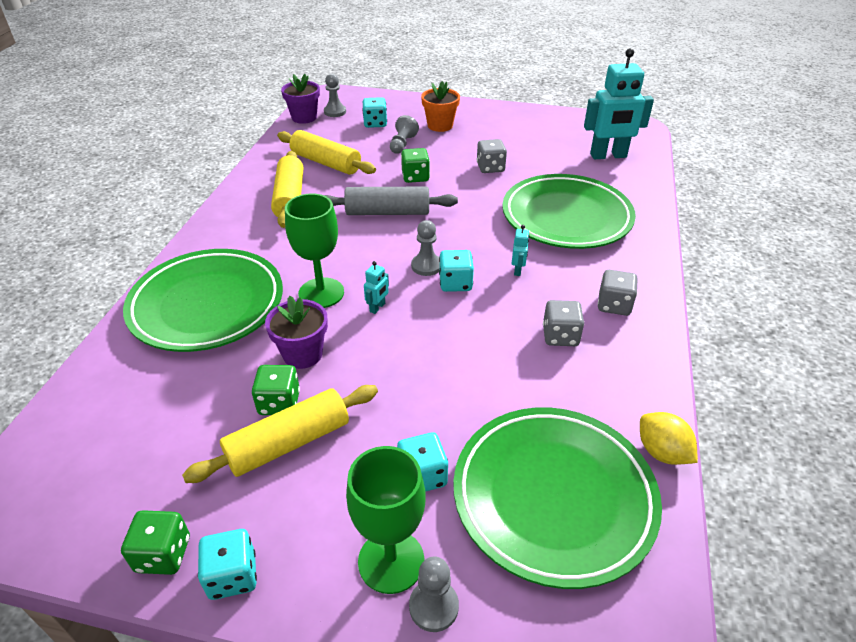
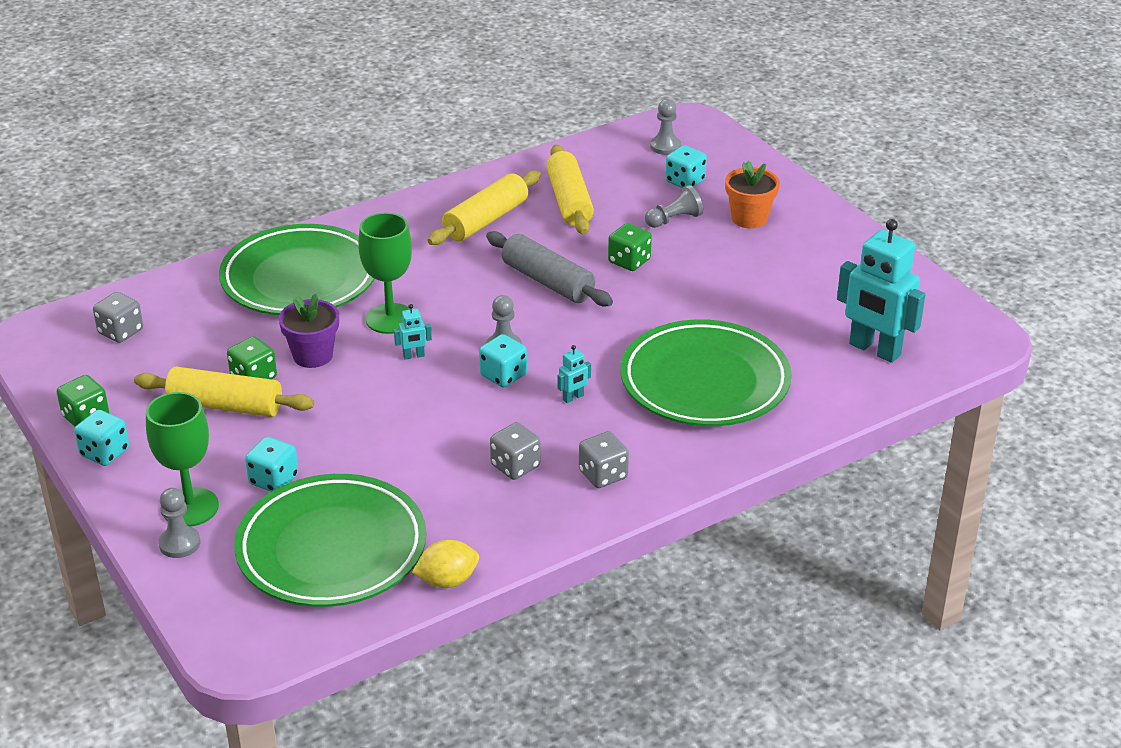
camera: 45 degrees right, 5 degrees down
(304, 117) = (624, 138): purple flower pot -> none
(490, 168) = (720, 292): grey dice -> grey dice (120, 332)
(662, 452) = (447, 581): yellow lemon -> yellow lemon turned 60 degrees clockwise

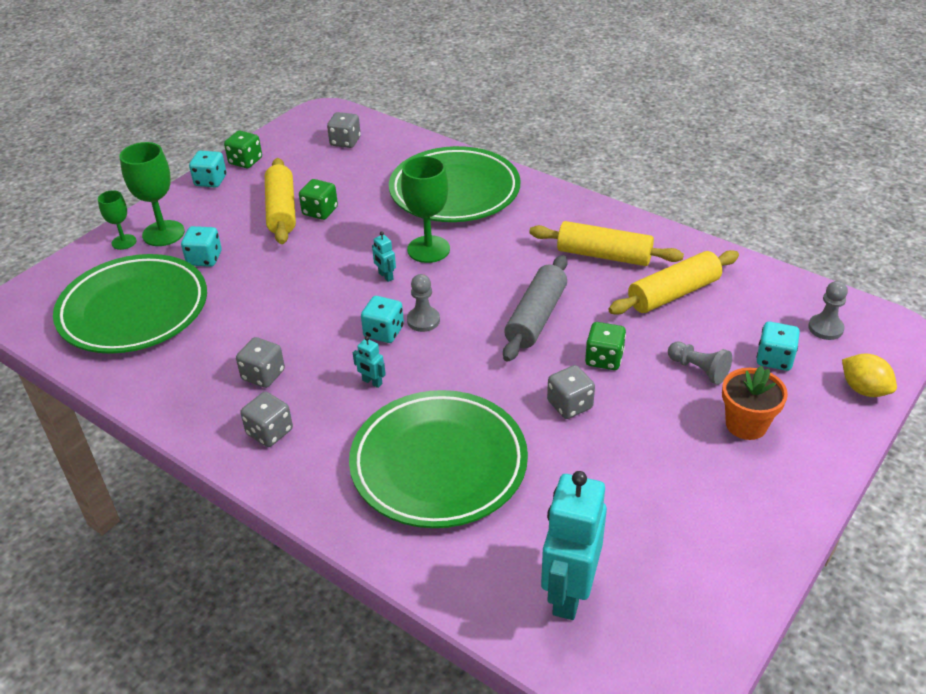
camera: 70 degrees right, 5 degrees up
(179, 543) = (124, 242): grey pawn -> green goblet
(313, 355) = (360, 228): purple flower pot -> none
(447, 581) = (108, 380): yellow lemon -> yellow lemon (864, 389)
(675, 294) = (570, 405): none -> grey dice

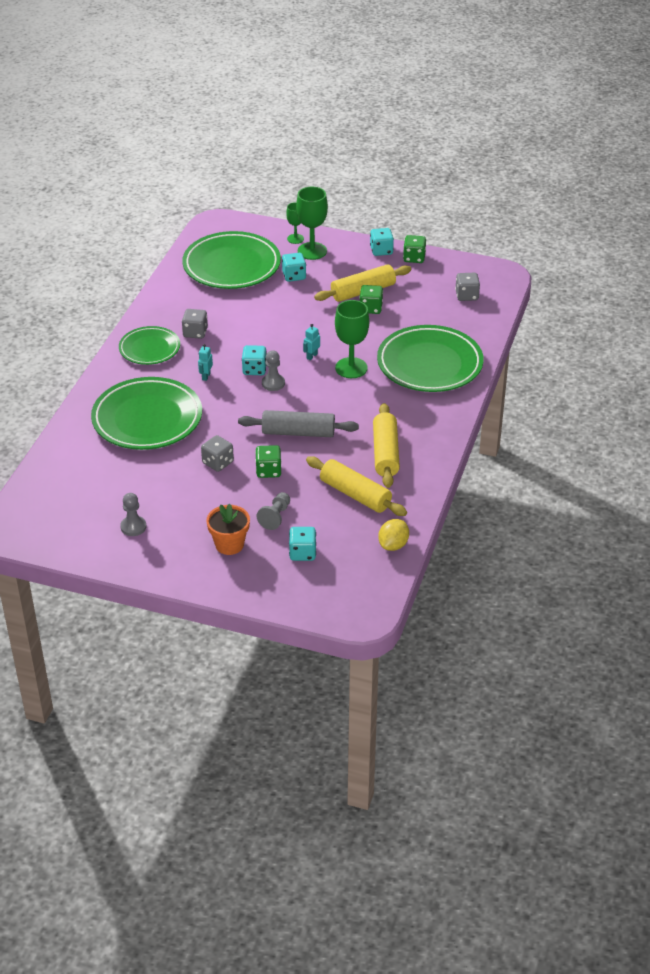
camera: 70 degrees right, 0 degrees up
(269, 432) = (149, 349): grey dice -> green plate
(568, 592) = (69, 487): turquoise robot -> none
(825, 328) = (349, 577): grey pawn -> grey pawn (133, 527)
(864, 389) = (287, 600): yellow lemon -> yellow lemon (393, 545)

